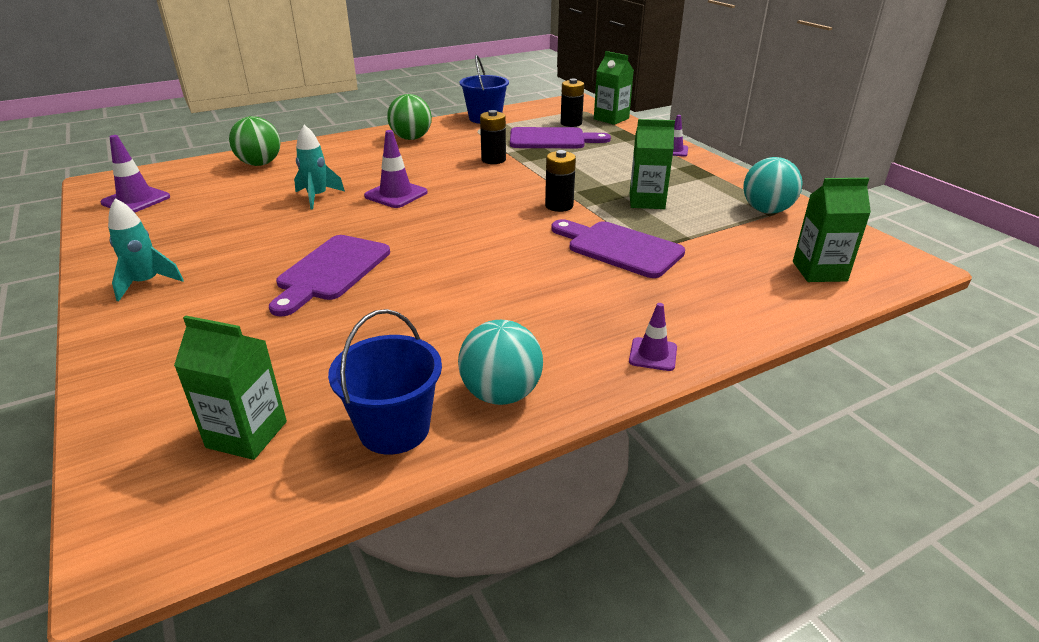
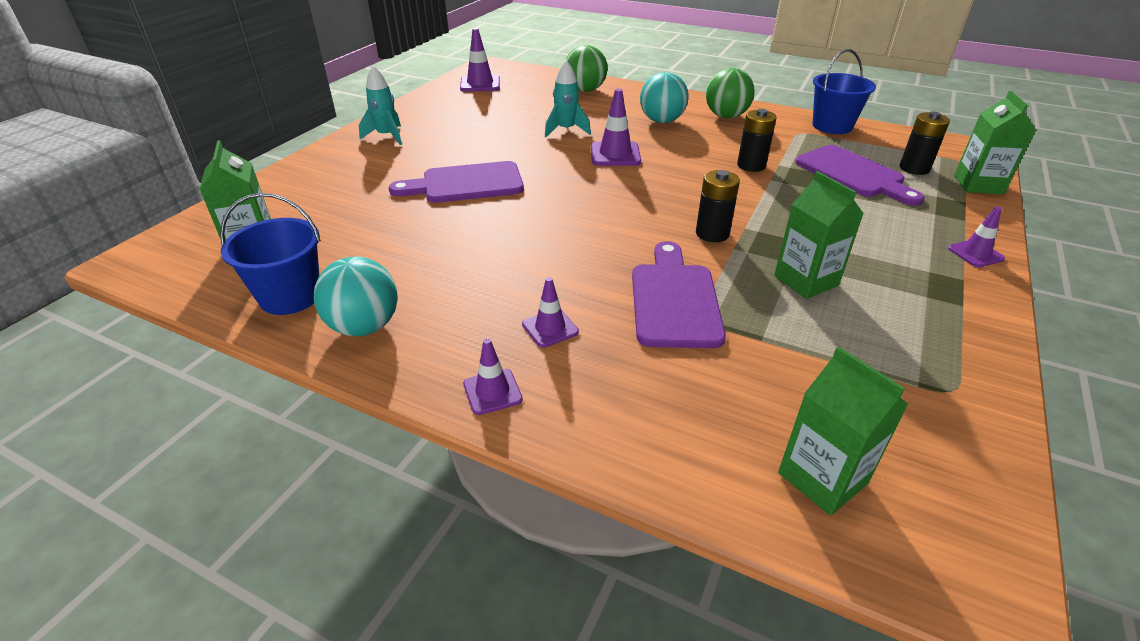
camera: 55 degrees right, 5 degrees up
(601, 305) = (550, 328): none -> purple traffic cone
(766, 210) = (930, 380): turquoise ball -> turquoise ball (661, 121)

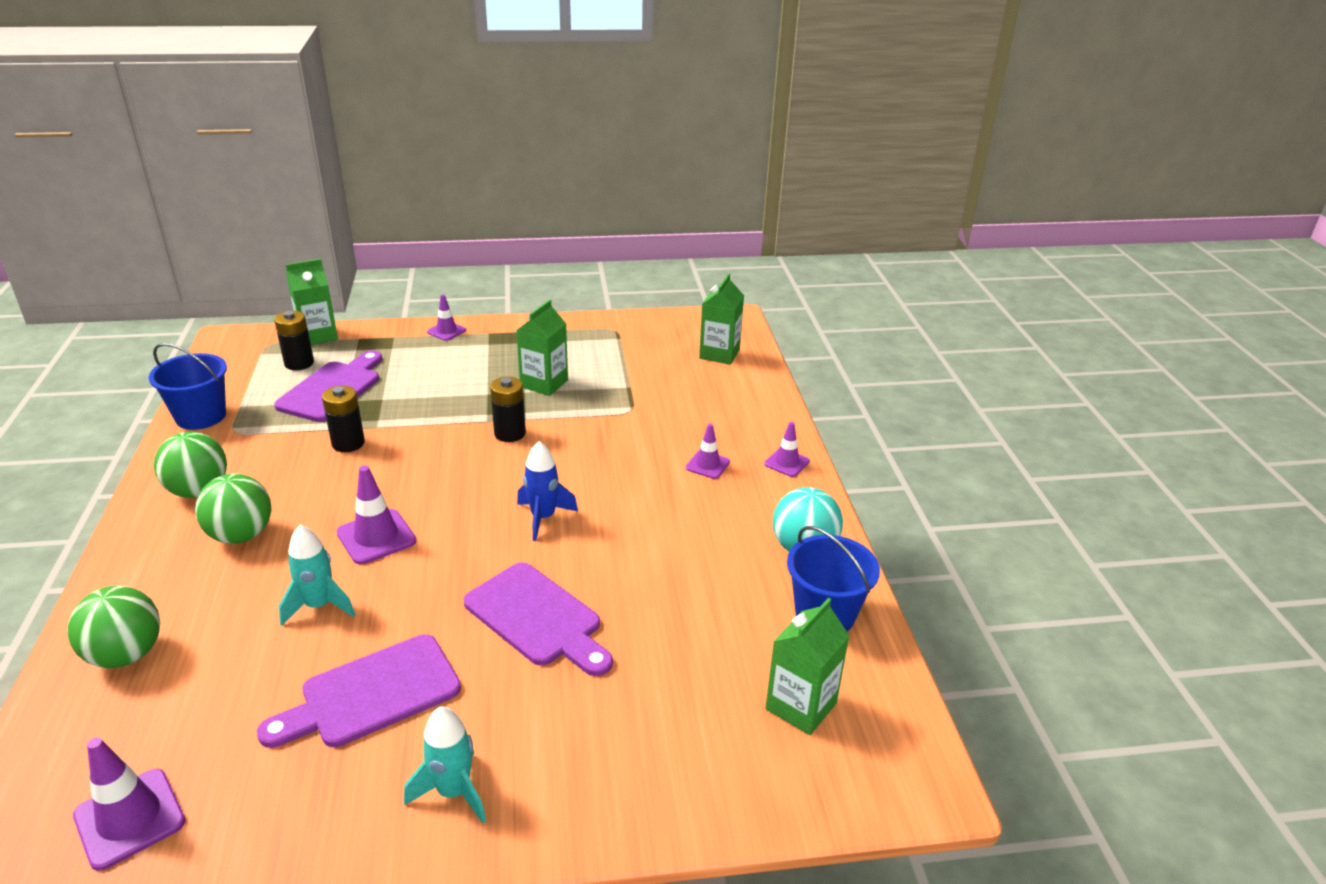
camera: 125 degrees left, 5 degrees down
(568, 214) = (543, 518): none -> blue rocket
(661, 121) = (241, 535): turquoise ball -> green ball
(674, 300) = (621, 426): purple cutting board -> purple cutting board (372, 694)

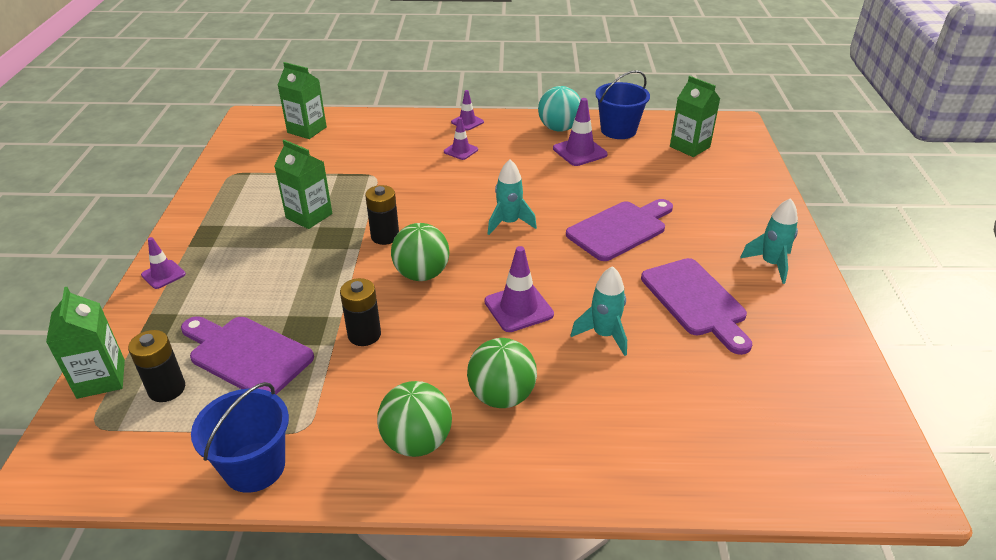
camera: 80 degrees left, 5 degrees up
(126, 655) = (663, 450): green ball -> green ball (422, 274)
(129, 818) = (826, 411): purple traffic cone -> purple traffic cone (579, 152)
(543, 518) = (509, 223): blue rocket -> turquoise rocket

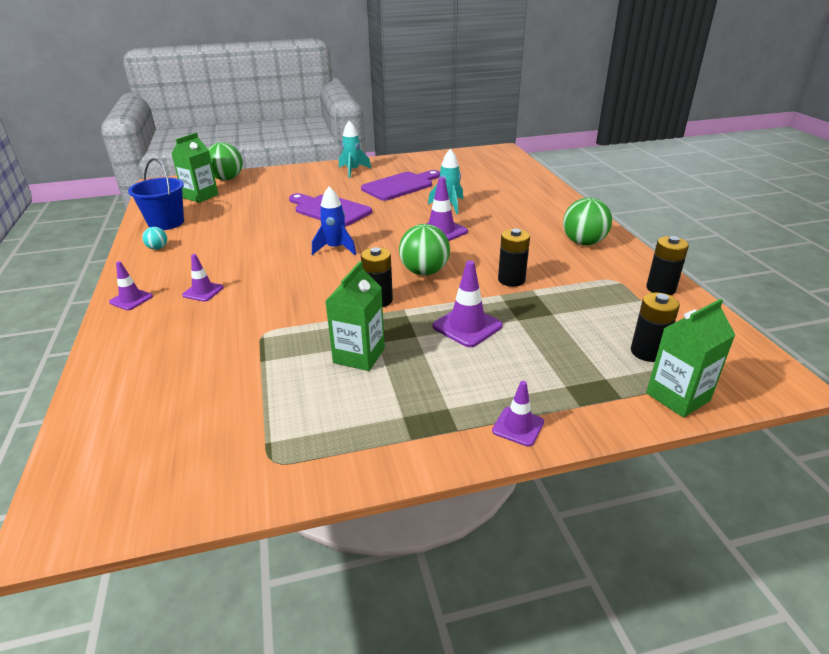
camera: 105 degrees left, 5 degrees down
(246, 355) = (576, 325): purple cutting board -> none
(254, 467) = (660, 288): blue bucket -> black battery
(307, 130) = (128, 428): green carton -> none
(501, 396) = (525, 225): green ball -> green ball (227, 179)
(509, 223) = (335, 248): turquoise rocket -> blue rocket
(559, 128) = (157, 248): turquoise ball -> turquoise ball, size x0.49
(579, 152) = (207, 234): purple traffic cone -> purple traffic cone (467, 326)

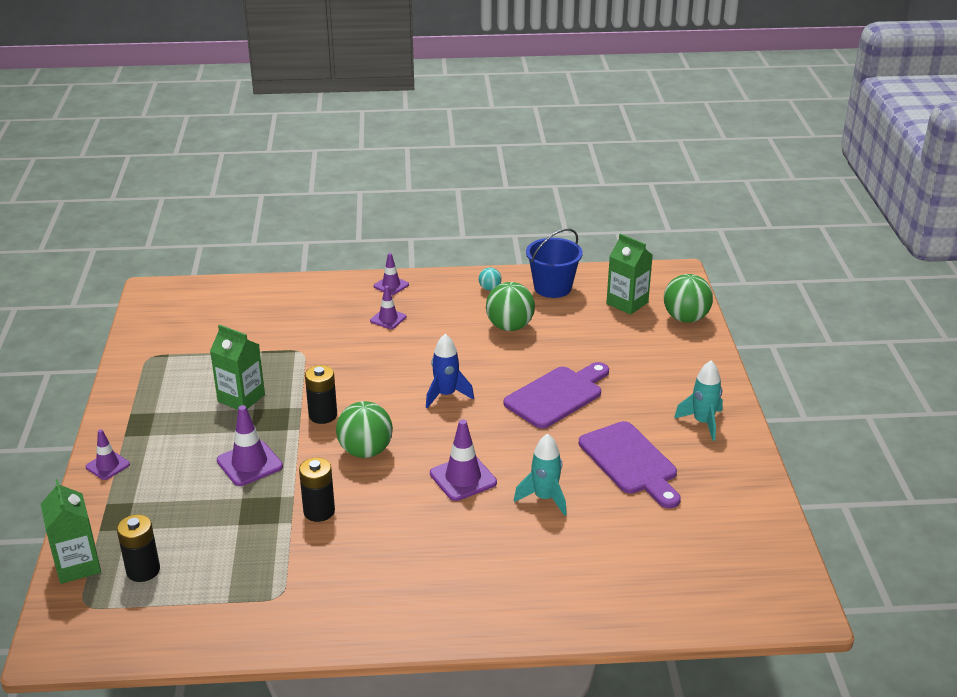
camera: 100 degrees right, 0 degrees up
(583, 242) = (382, 600): green ball -> green ball (509, 327)
(660, 288) = (241, 629): black battery -> none

